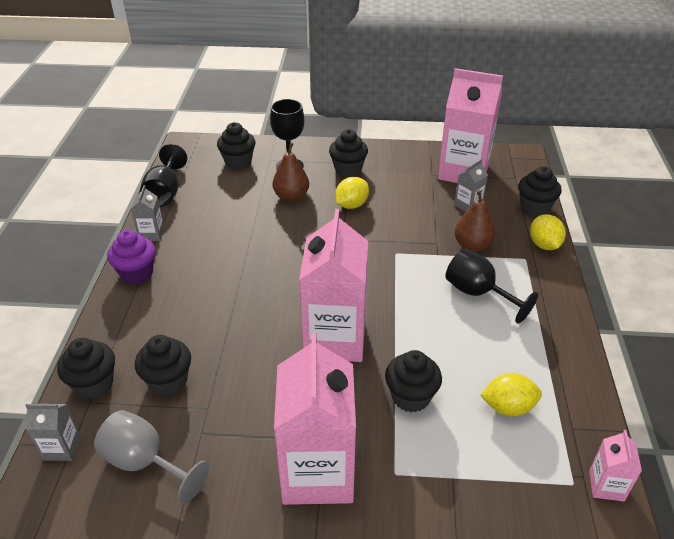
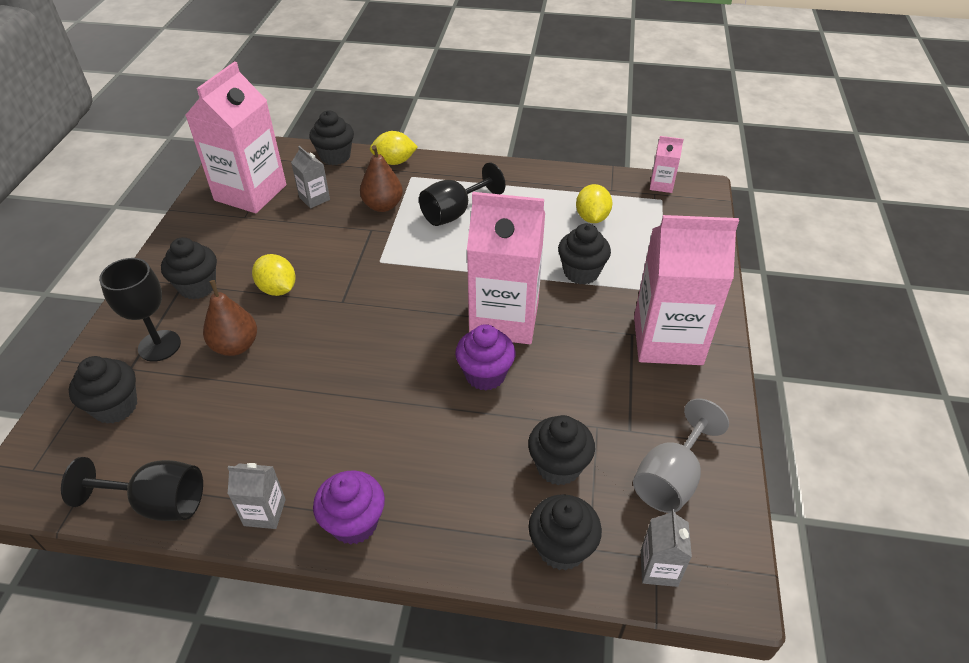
camera: 85 degrees left, 5 degrees up
(266, 330) = (485, 375): none -> purple cupcake

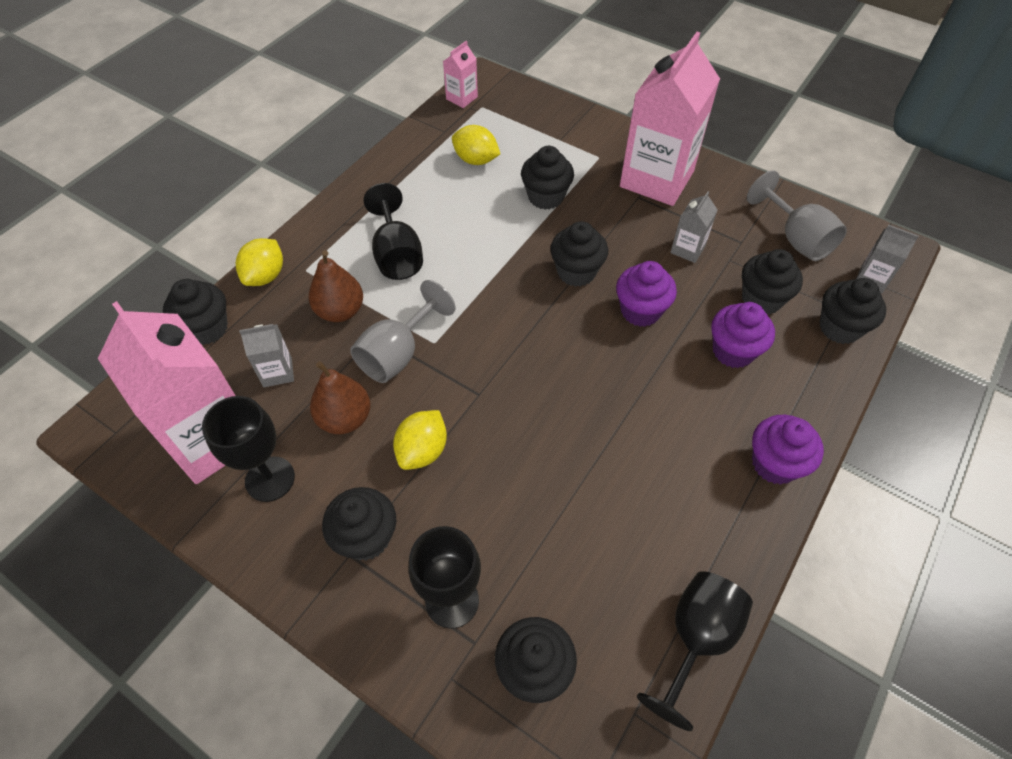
camera: 65 degrees left, 10 degrees up
(228, 228) = (270, 479): none -> black goblet
(236, 346) = (495, 515): brown pear -> brown pear (345, 418)
(264, 512) = (740, 536): grey carton -> grey carton (687, 249)
(278, 289) = (422, 450): yellow lemon -> yellow lemon turned 45 degrees counterclockwise
(359, 247) = (398, 354): none -> grey goblet
(475, 458) = (733, 351): none -> purple cupcake
(504, 318) = (576, 272): pink carton -> black cupcake

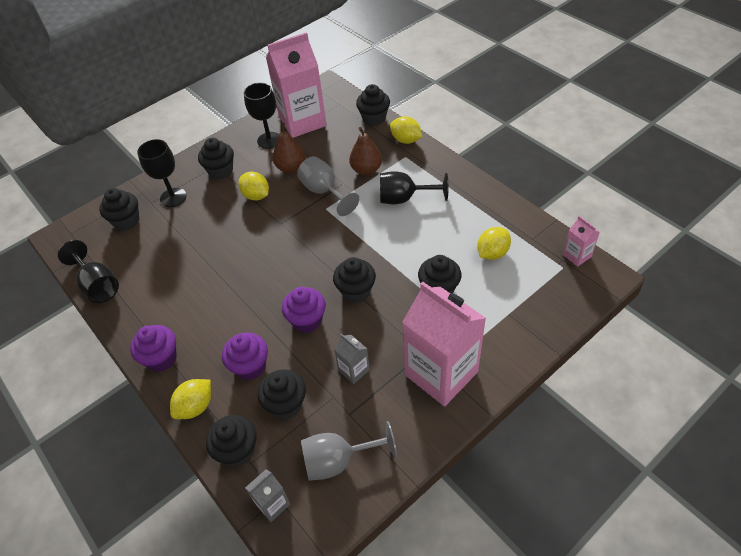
camera: 110 degrees right, 5 degrees down
(277, 372) = (332, 144): grey carton -> none
(816, 391) = (196, 406): none -> yellow lemon

